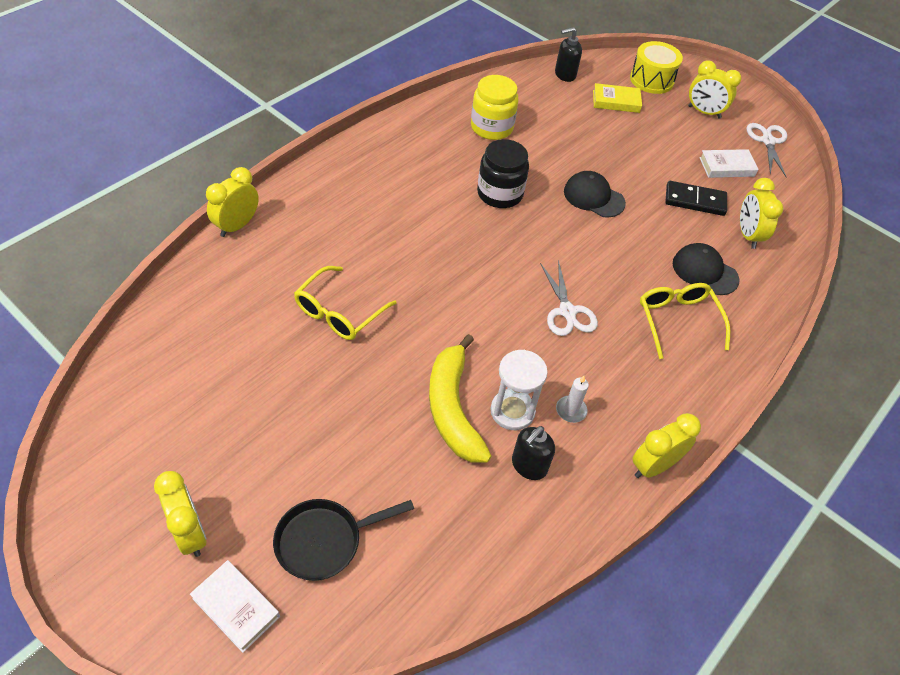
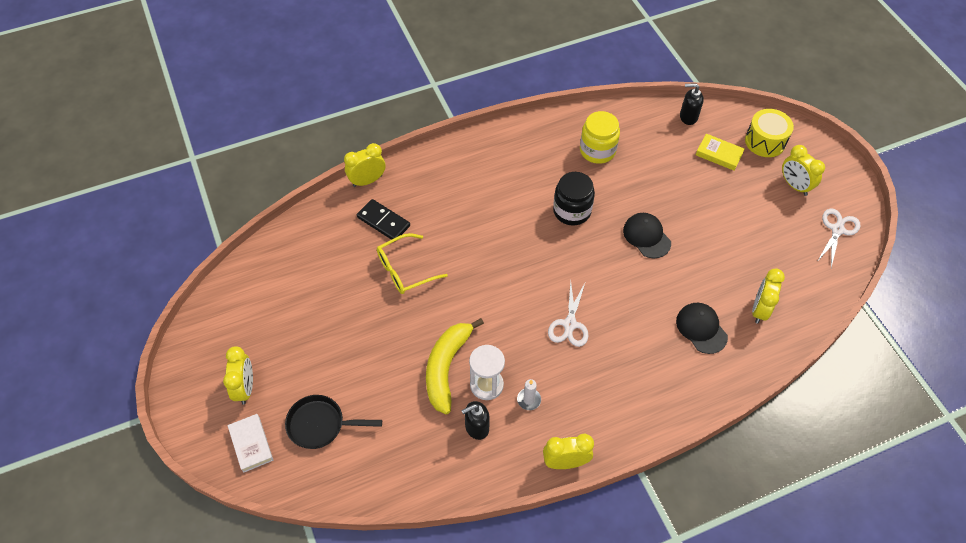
camera: 30 degrees right, 5 degrees up
(677, 320) = (652, 361): yellow glasses -> none
(695, 200) = (732, 265): black domino -> black domino (383, 221)
(726, 167) = (781, 243): white book -> none

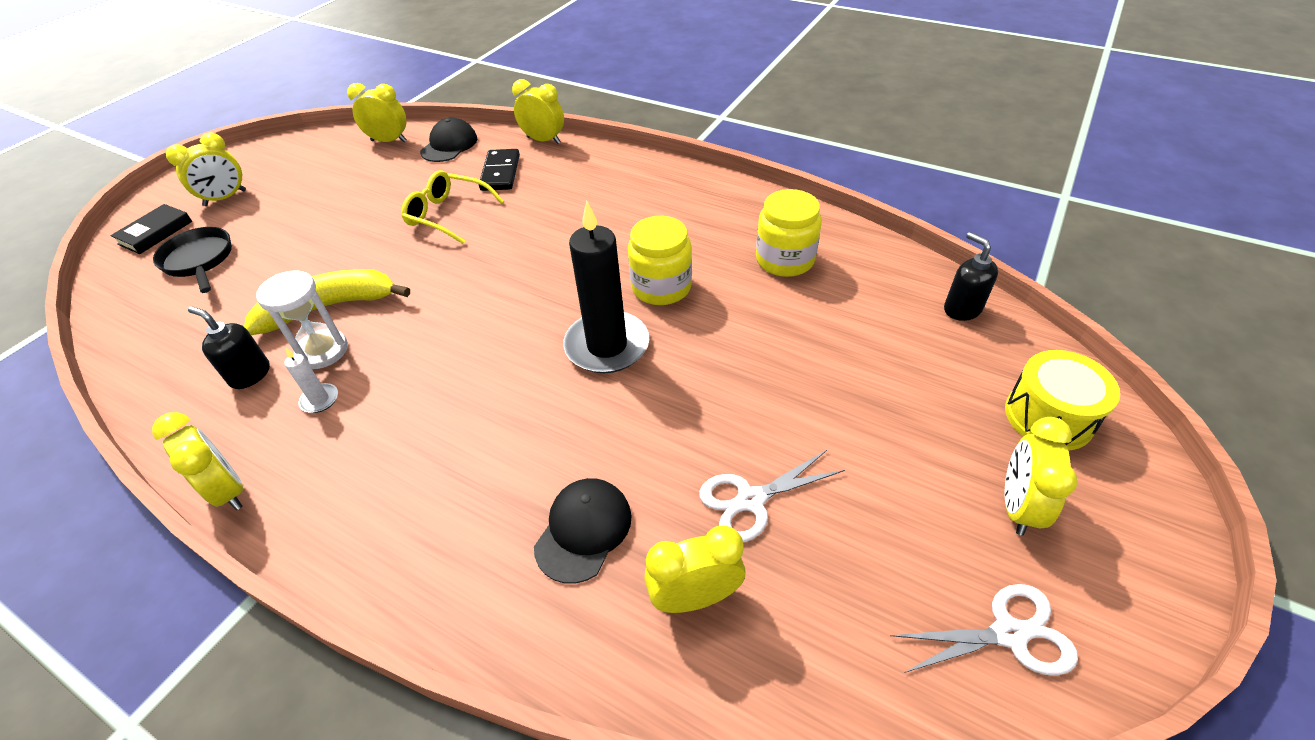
camera: 55 degrees right, 10 degrees down
(251, 444) = (155, 233): white book -> black book
(269, 262) = (389, 141): none -> yellow clock
(569, 324) = (473, 376): white scissors -> white scissors (751, 500)
(572, 211) = (661, 287): black jar -> yellow jar
(596, 258) = (607, 346): none -> black candle
(646, 236) = (697, 376): black cap -> black cap (449, 145)
(719, 154) = (944, 375): yellow book -> none

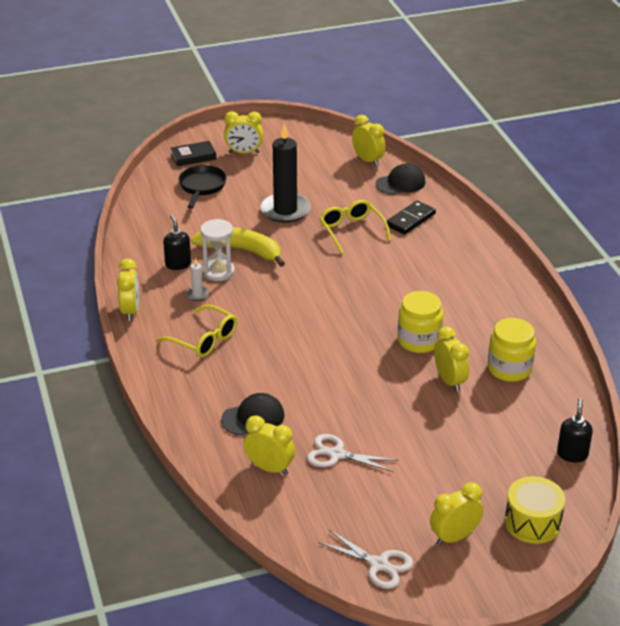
camera: 40 degrees right, 10 degrees down
(391, 459) = (204, 339): none -> yellow glasses
(543, 140) = (462, 211): yellow clock -> yellow clock (449, 381)
(607, 346) = (354, 352): black candle -> black candle (285, 210)

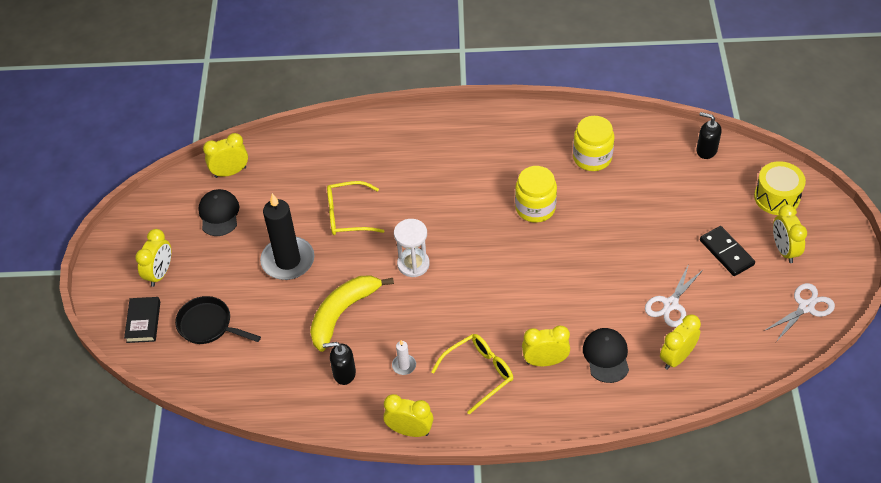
camera: 70 degrees left, 15 degrees up
(218, 272) = (372, 340): white hourglass -> white hourglass (413, 264)
(400, 183) = (284, 157): black cap -> black cap (219, 214)
(410, 220) = (349, 166): black domino -> black domino (726, 252)
(449, 381) = (596, 201): yellow clock -> yellow clock (545, 361)

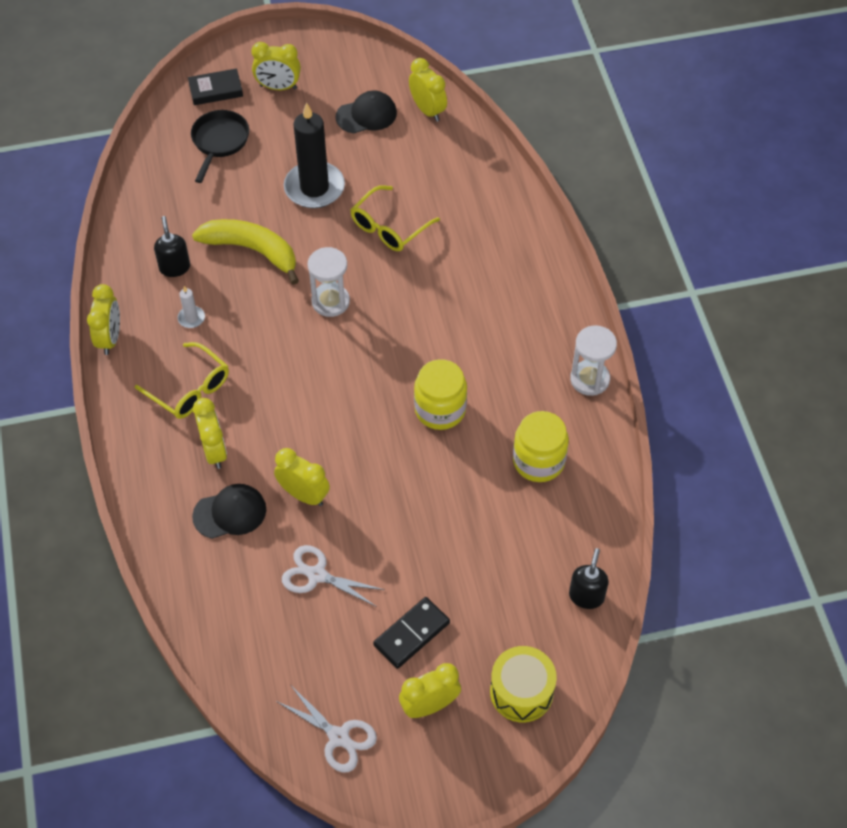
camera: 75 degrees right, 5 degrees up
(348, 215) = (389, 227): yellow glasses -> yellow glasses turned 120 degrees counterclockwise
(527, 117) = (589, 379): none -> white hourglass
(677, 357) = (238, 589): yellow clock -> yellow clock (304, 495)

